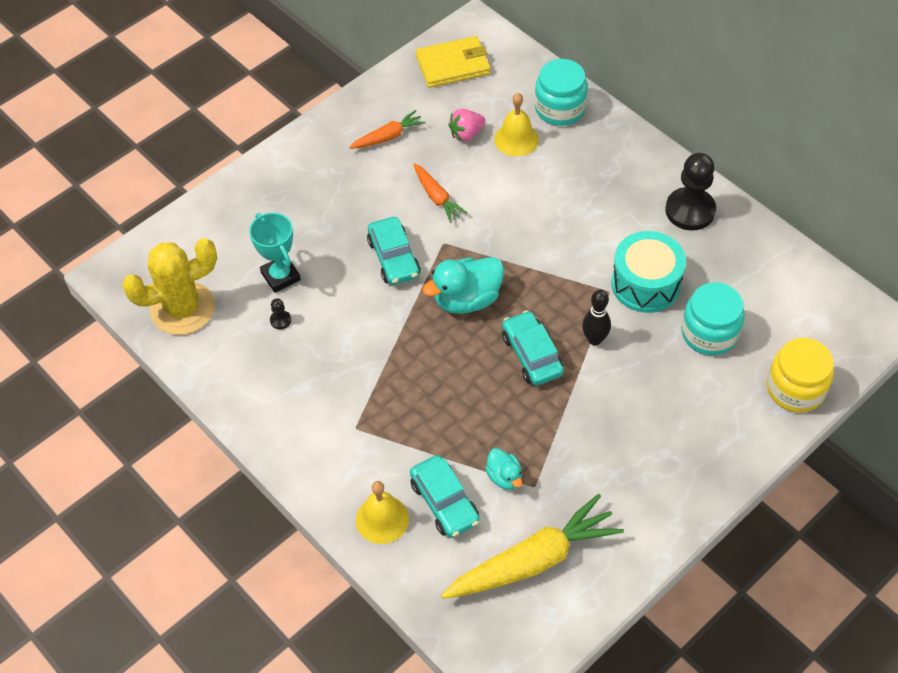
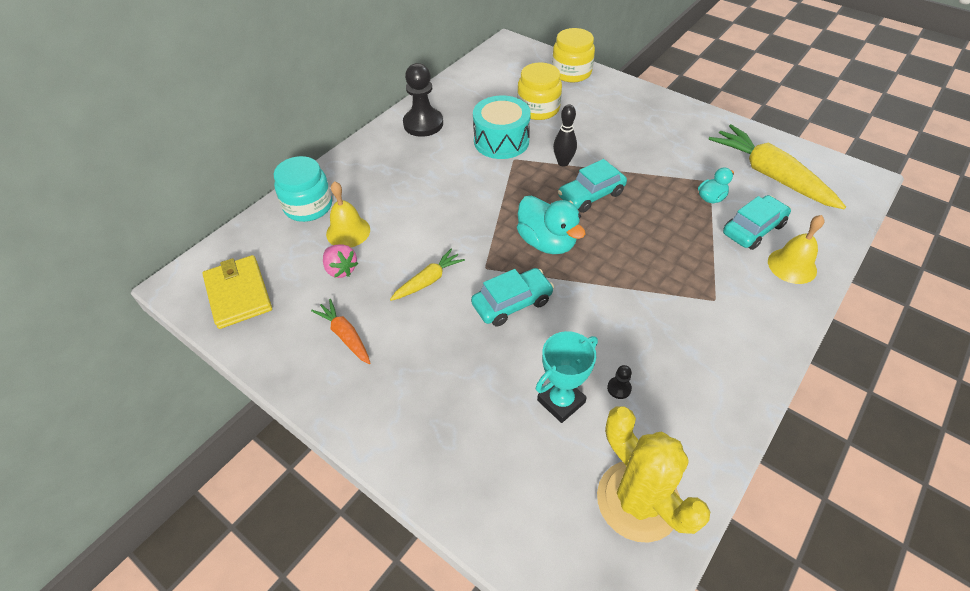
camera: 100 degrees left, 5 degrees down
(437, 197) = (428, 281): orange carrot -> yellow carrot
(709, 333) = (538, 109): turquoise jar -> yellow jar

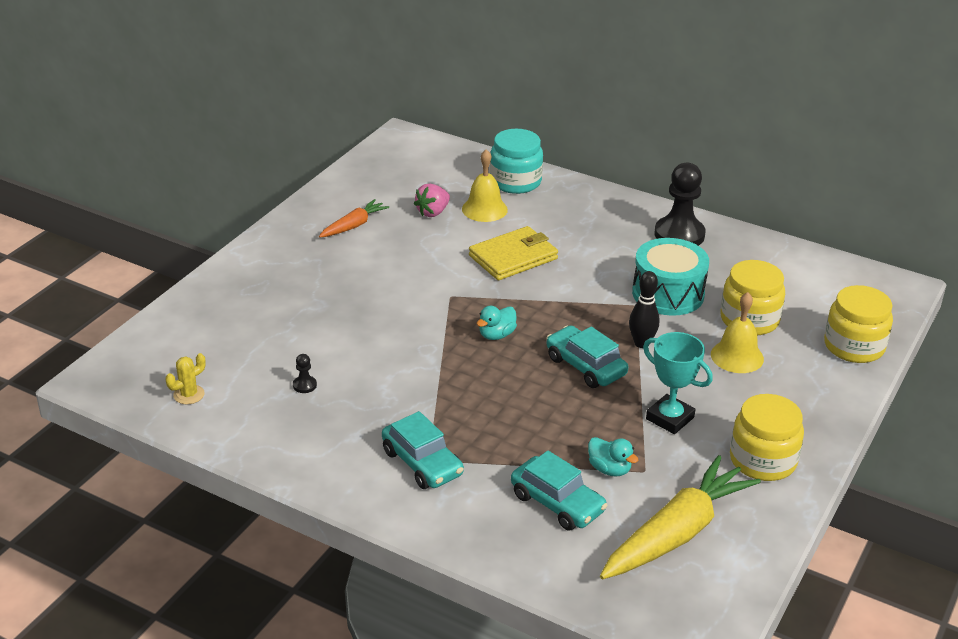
camera: 80 degrees right, 15 degrees down
(238, 294) = (394, 165): yellow wallet -> yellow wallet (513, 257)
(428, 281) = (426, 263): yellow carrot -> none
(512, 303) = (404, 315): turquoise car -> turquoise car (422, 463)
(547, 242) = (496, 335): turquoise duck -> turquoise duck, size x0.55
(561, 401) = (289, 350): turquoise trophy -> turquoise trophy (670, 418)
(638, 500) = (189, 395): yellow cactus -> yellow cactus, size x0.41
(691, 128) = (762, 460): none -> yellow jar
(792, 265) = (496, 531): yellow bell -> yellow bell (737, 356)

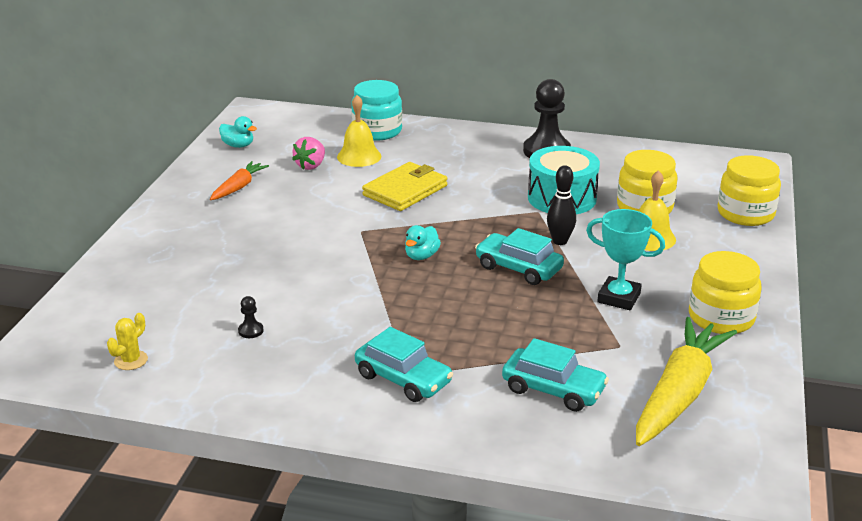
camera: 15 degrees left, 5 degrees down
(609, 469) = (587, 351): turquoise duck -> turquoise duck (238, 145)

